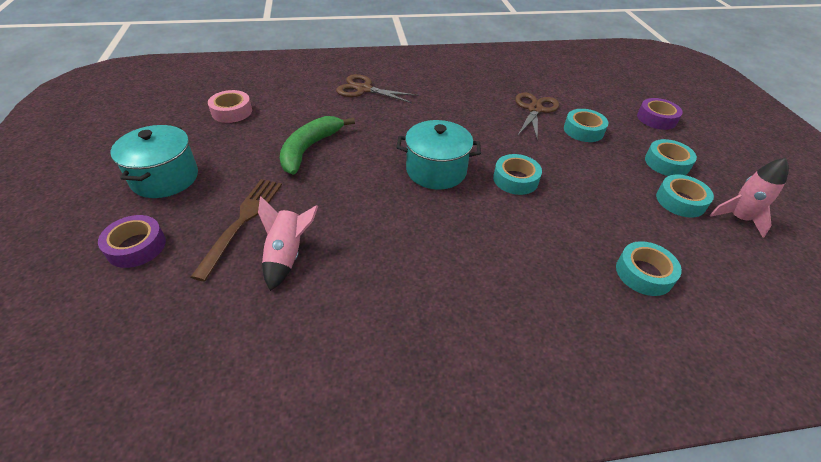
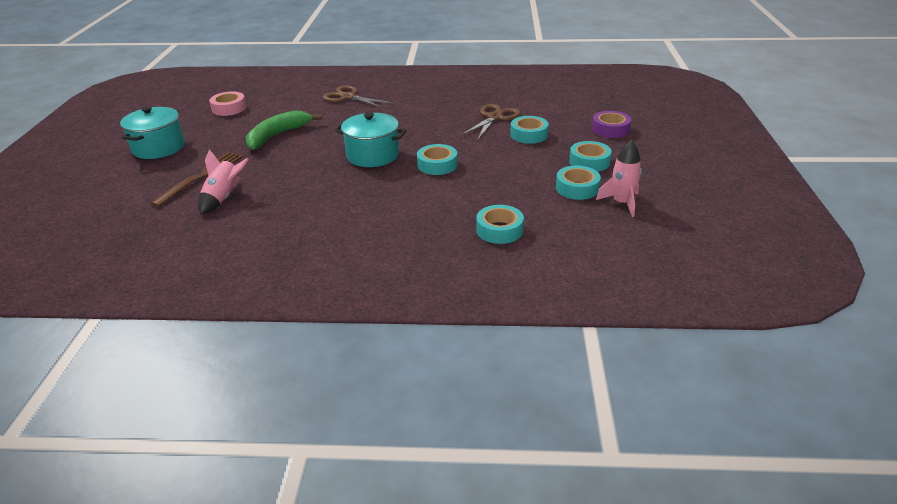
camera: 15 degrees right, 10 degrees down
(136, 246) = (121, 185): purple tape -> none

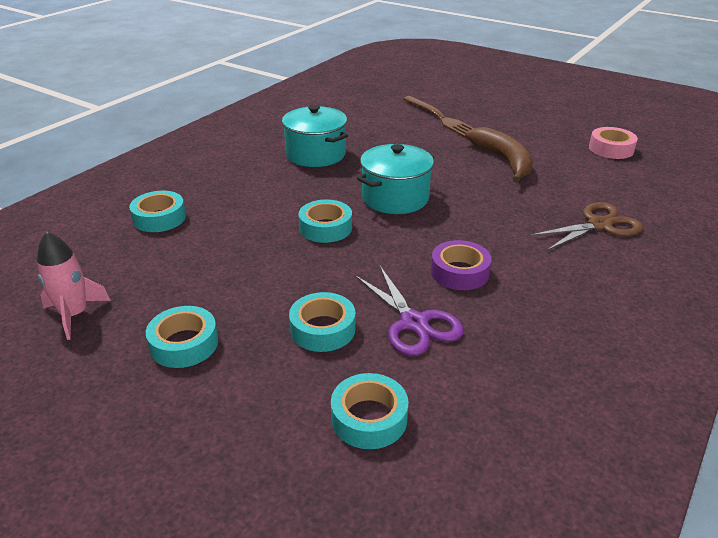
camera: 120 degrees right, 0 degrees up
(158, 148) = (526, 109): turquoise pot -> turquoise pot (316, 154)
(224, 198) = (389, 121): pink rocket -> none
(277, 136) = (503, 160): green banana -> brown banana
(494, 117) = (414, 323): brown scissors -> purple scissors
(577, 188) = (148, 299): turquoise tape -> turquoise tape (369, 418)
(610, 129) = (240, 433): purple tape -> purple tape (459, 272)

